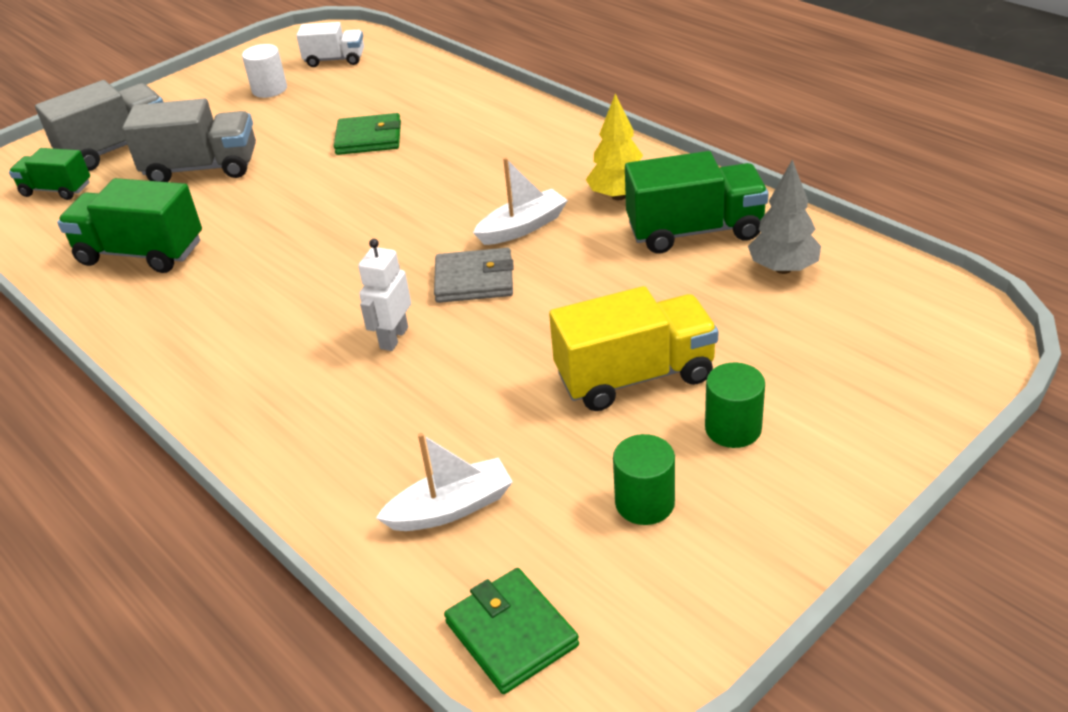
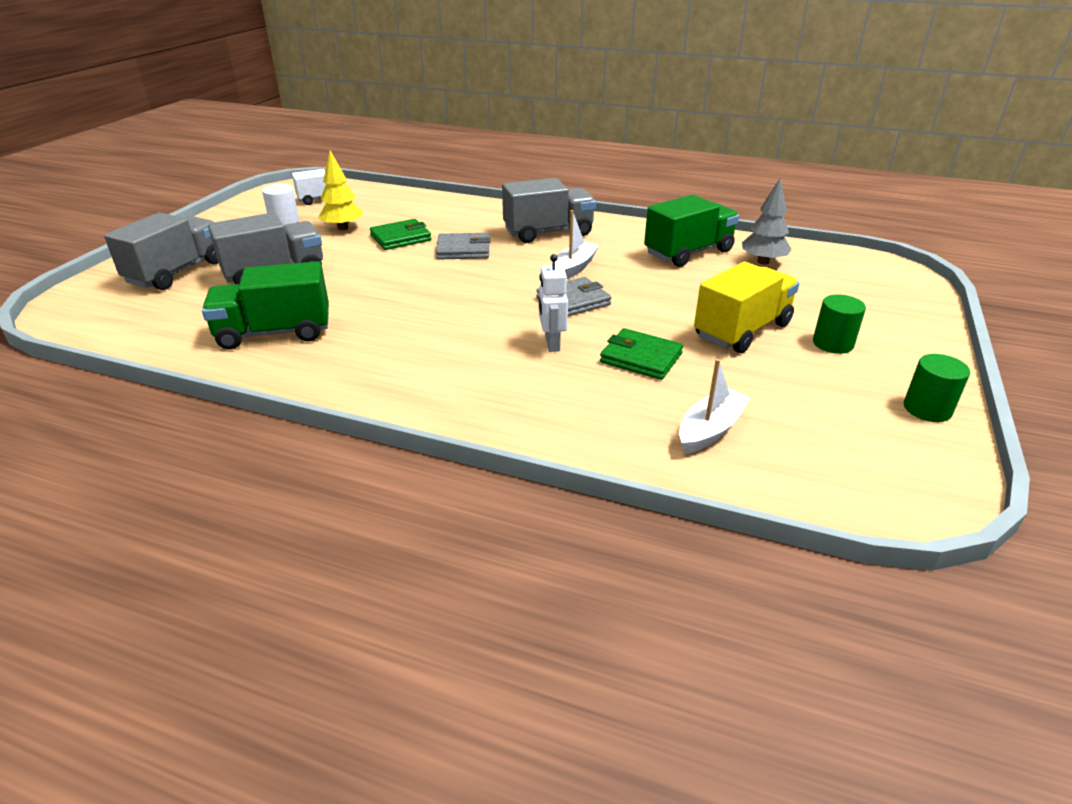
camera: 30 degrees left, 5 degrees down
(56, 190) = (143, 306): green truck -> none
(421, 171) = (463, 250): none -> grey wallet
(511, 634) = (838, 489): green wallet -> green wallet (641, 358)
(546, 161) = (548, 232): none -> grey truck
(618, 196) = (619, 243): yellow tree -> yellow tree (342, 228)
(644, 503) = (830, 394): green cylinder -> green cylinder (927, 409)

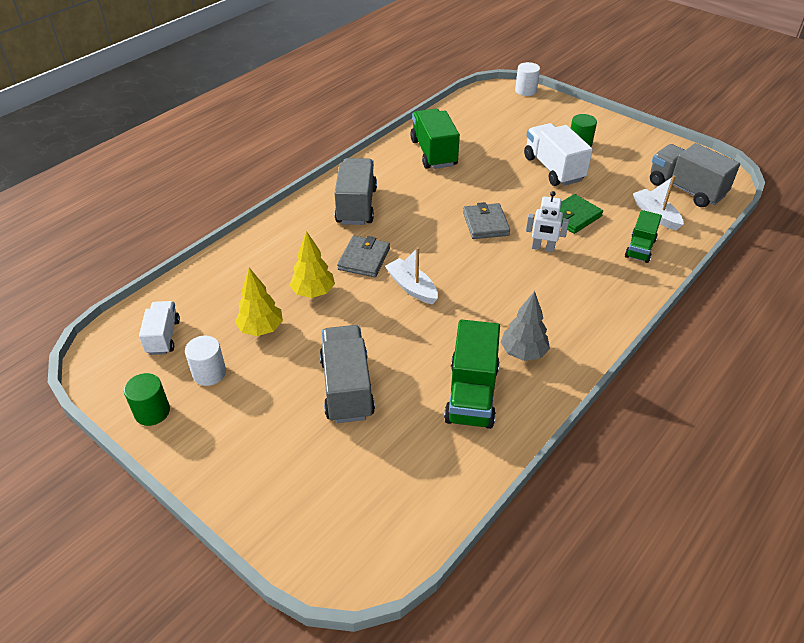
camera: 70 degrees left, 10 degrees up
(177, 272) = (301, 468): grey truck -> grey truck (685, 189)
(401, 238) = (313, 292): green wallet -> yellow tree
(573, 268) = (431, 210): white boat -> white boat (412, 287)
(608, 421) = (640, 248): none -> green truck
(742, 330) = (553, 169): yellow truck -> white truck
(763, 262) = (464, 129): grey tree -> grey tree (523, 352)
(922, 287) = (526, 90): none -> white cylinder
(927, 409) = (651, 142): green cylinder -> green cylinder (152, 412)

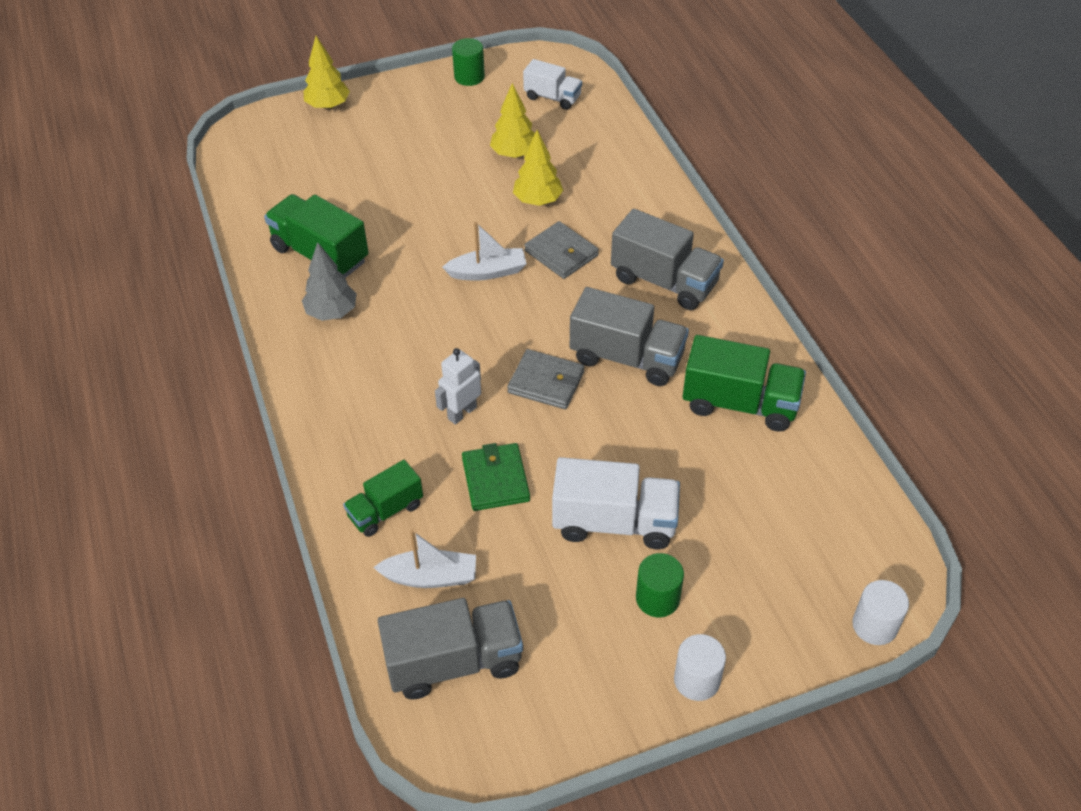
camera: 120 degrees right, 5 degrees up
(209, 373) = (485, 113): white cylinder -> white cylinder (697, 680)
(259, 511) = (328, 106): none -> yellow tree
(347, 388) = (398, 183): grey truck -> grey truck (627, 358)
(640, 248) = (385, 511): green truck -> green truck turned 90 degrees counterclockwise

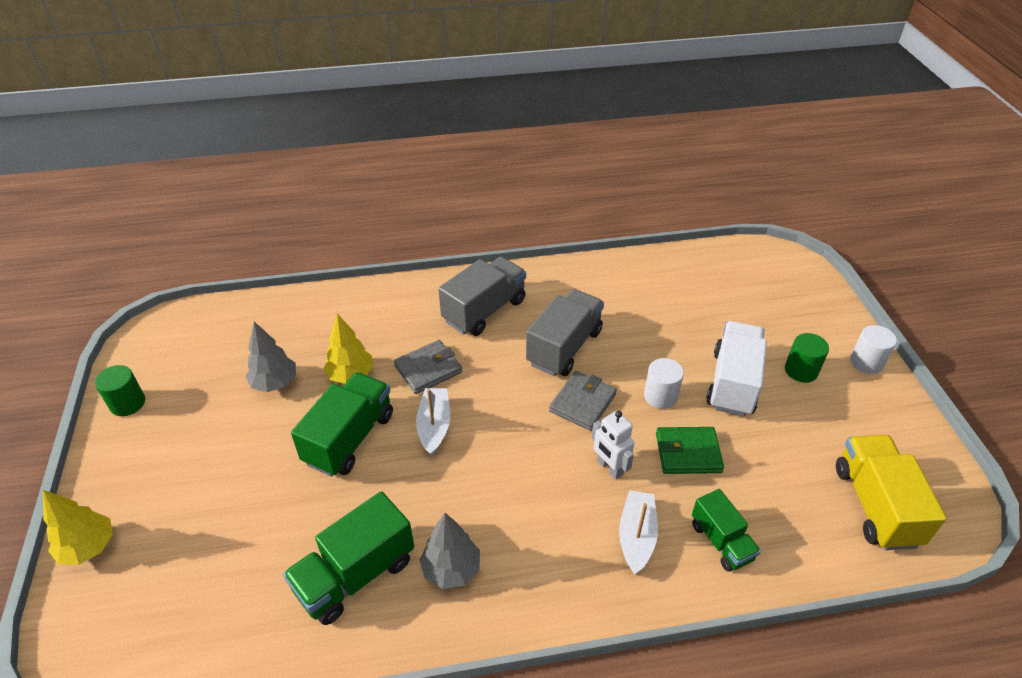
camera: 80 degrees left, 5 degrees down
(430, 577) = (792, 513): white boat -> white boat (636, 536)
(454, 662) = (875, 505): grey truck -> yellow truck
(514, 154) = (275, 383): yellow tree -> grey tree
(552, 97) = (206, 342): white truck -> none
(740, 404) = (622, 294): green truck -> green truck (349, 438)
(874, 625) = (812, 272): white cylinder -> white cylinder (660, 396)

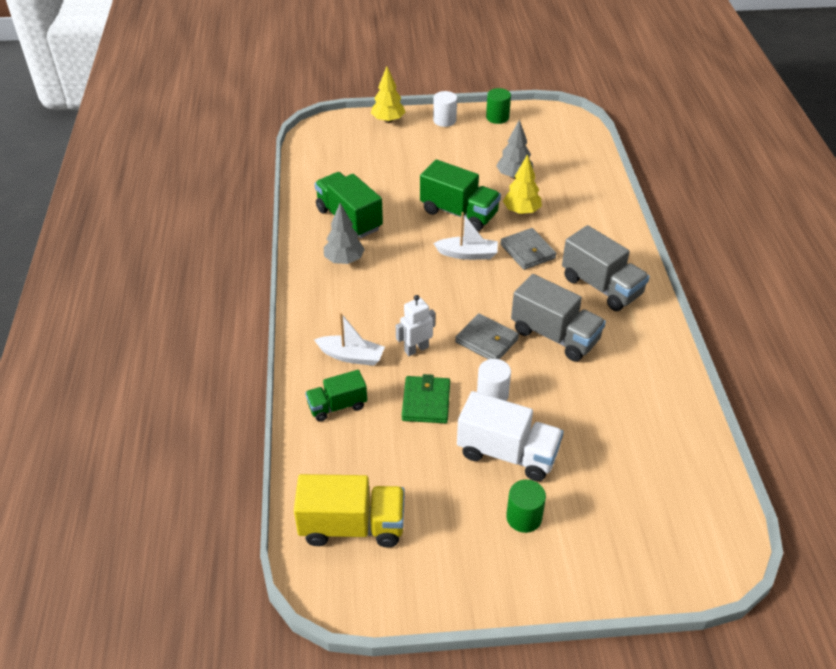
camera: 95 degrees right, 0 degrees up
(866, 362) = (536, 586): white cylinder -> white cylinder (444, 120)

